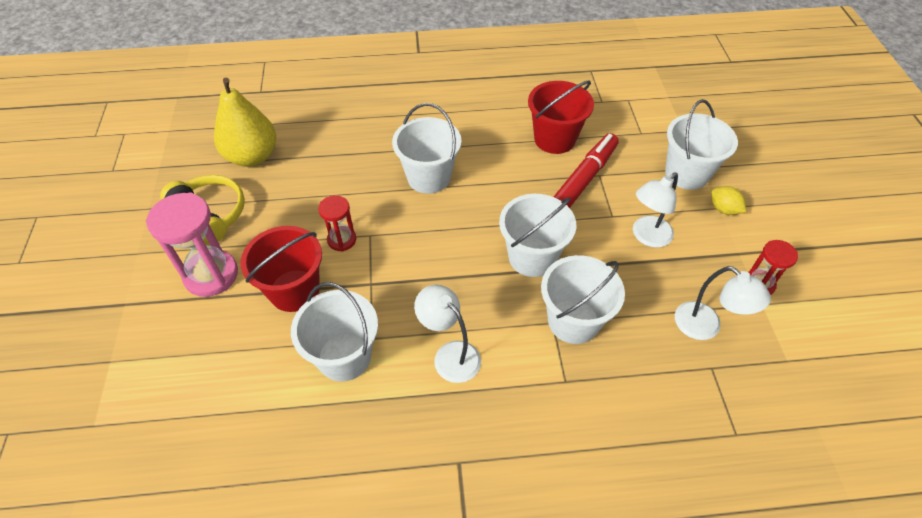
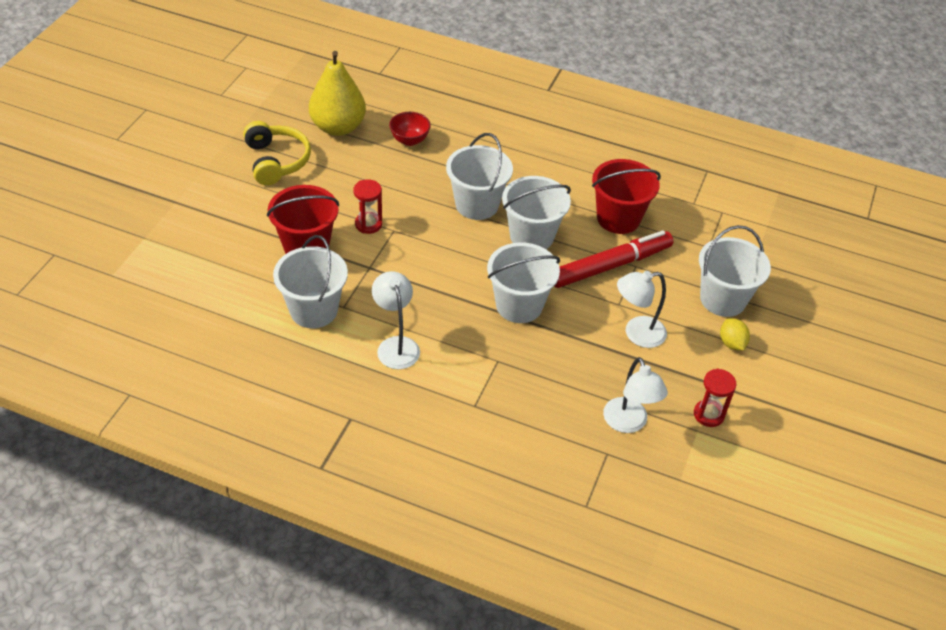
camera: 25 degrees right, 5 degrees down
(211, 275) = (250, 208): pink hourglass -> none
(328, 142) = (409, 140): none -> red bowl
(573, 321) = (516, 367): white bucket -> white bucket (531, 236)

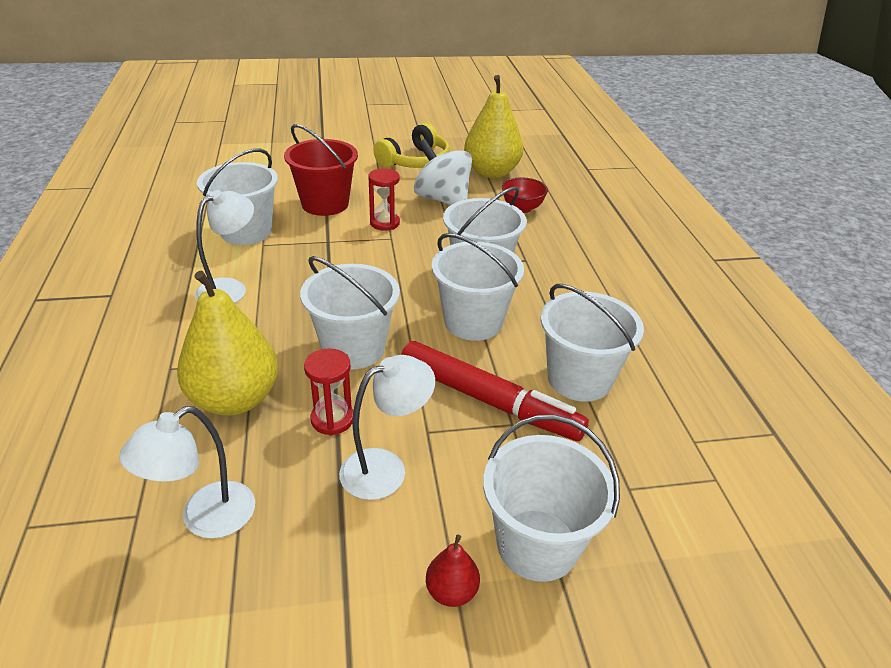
camera: 60 degrees right, 10 degrees down
(358, 176) = (442, 199): none -> white spinning top
(532, 381) = (234, 399): none -> yellow pear
(618, 218) = (579, 379): red bucket -> white bucket
(636, 333) = (386, 468): white lamp -> white lamp turned 105 degrees clockwise
(708, 414) = (272, 616): red hourglass -> red hourglass (332, 419)
(731, 343) = (451, 591): yellow lemon -> red pear

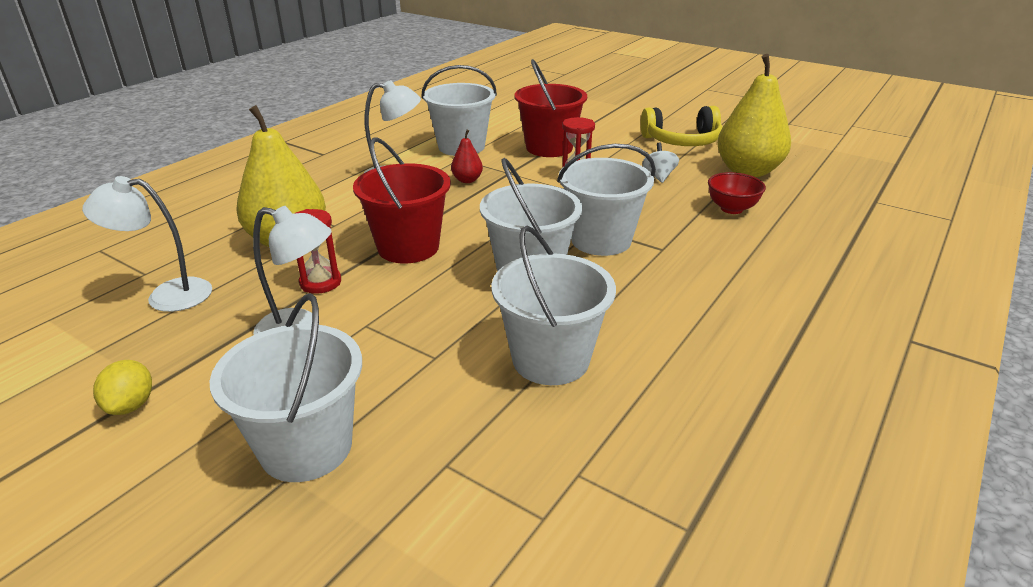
camera: 45 degrees right, 5 degrees down
(353, 349) = (408, 247): white bucket -> red bucket
(356, 624) = (131, 405): none -> yellow lemon
(442, 199) = (658, 176): white spinning top -> white spinning top, size x0.49
(451, 591) = (206, 431): red pear -> red pear (467, 180)
(488, 400) = (445, 331): red marker -> none

